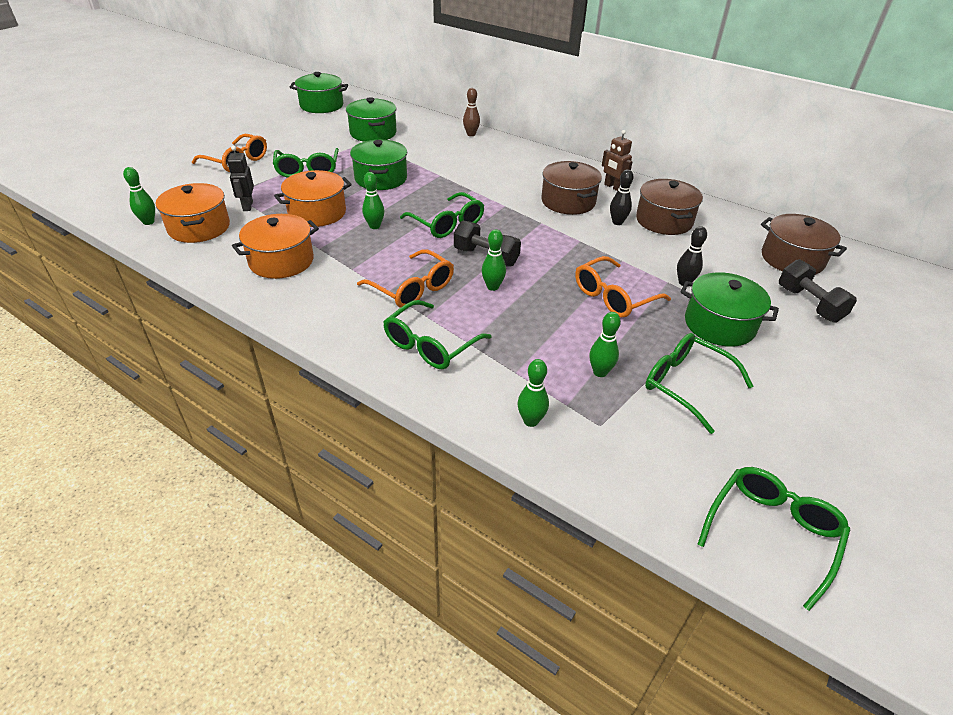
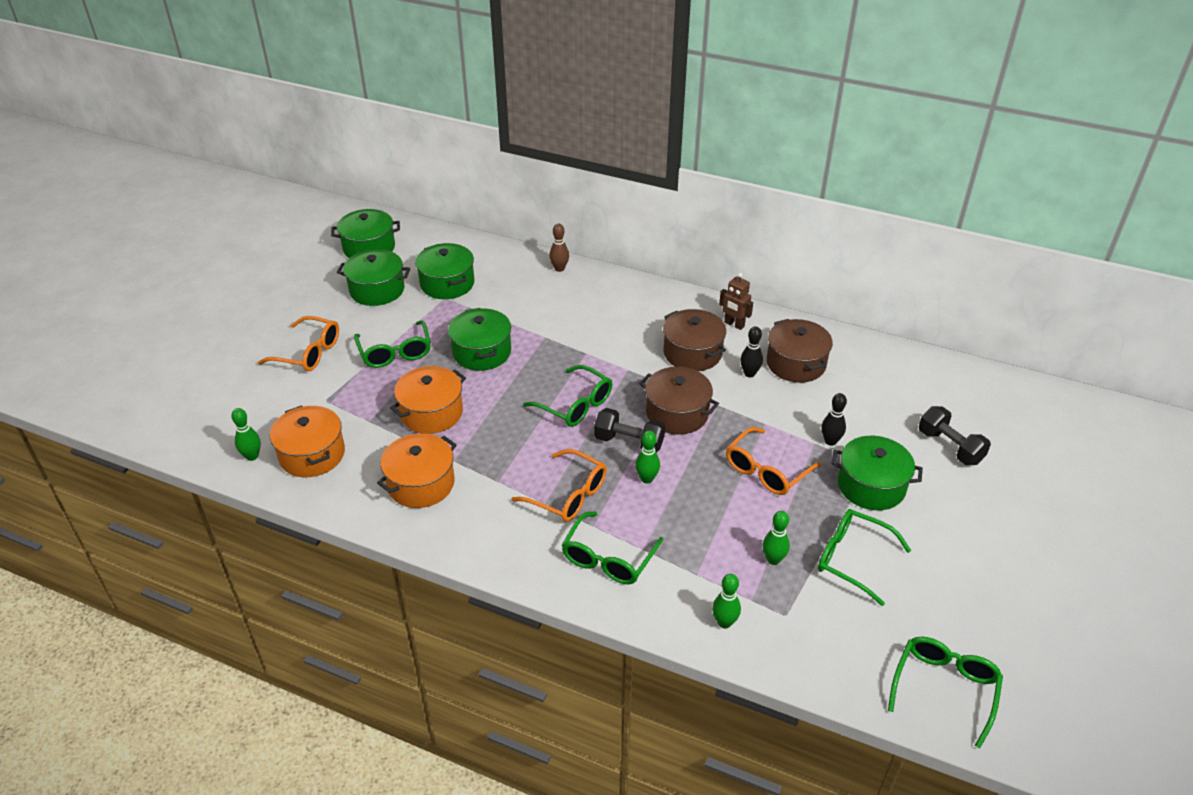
camera: 10 degrees left, 0 degrees up
(247, 206) = (351, 416): black robot -> none
(314, 130) = (377, 290): none -> green pot
(374, 226) = (500, 421): green bowling pin -> none
(792, 259) = (928, 393): brown pot -> brown pot (677, 413)

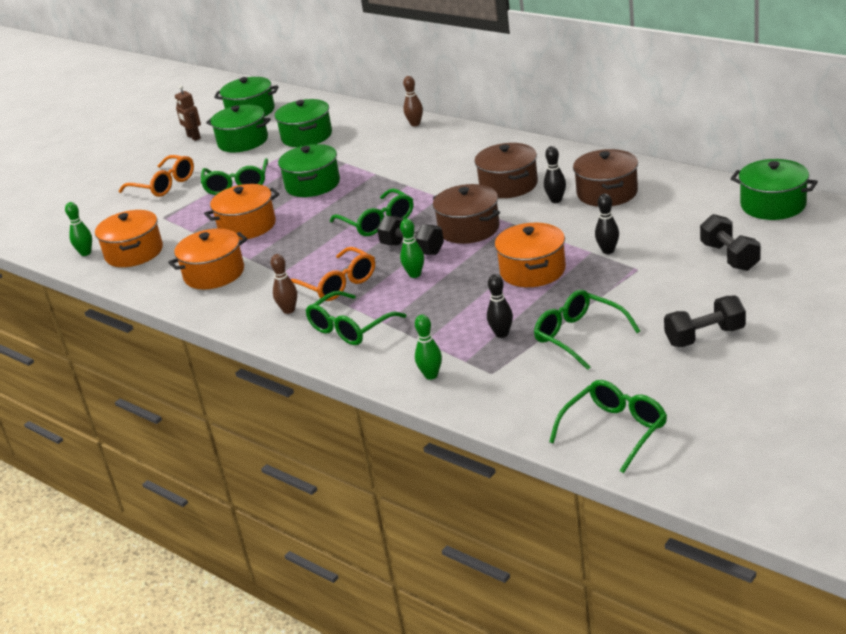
camera: 20 degrees right, 10 degrees down
(529, 535) = (289, 310): none -> brown bowling pin
(734, 324) = (561, 164): brown robot -> brown robot (193, 137)
(767, 470) = (532, 271): orange glasses -> orange pot
(773, 559) = (502, 334): green bowling pin -> black bowling pin
(871, 486) = (630, 284): green pot -> green pot (773, 205)
(973, 554) = (705, 336): none -> black dumbbell

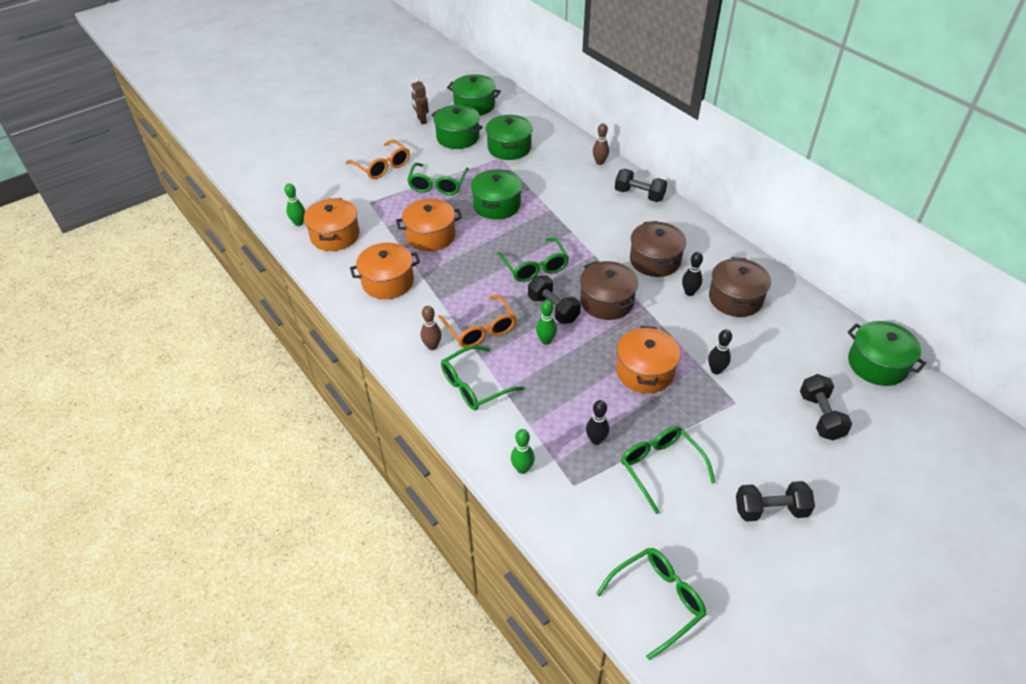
camera: 10 degrees right, 15 degrees up
(470, 139) = (639, 195): none -> black dumbbell

